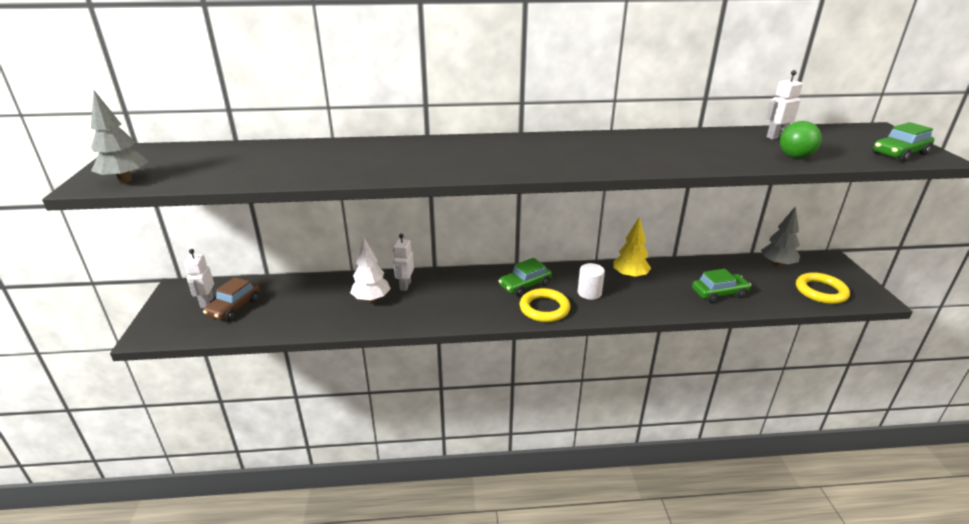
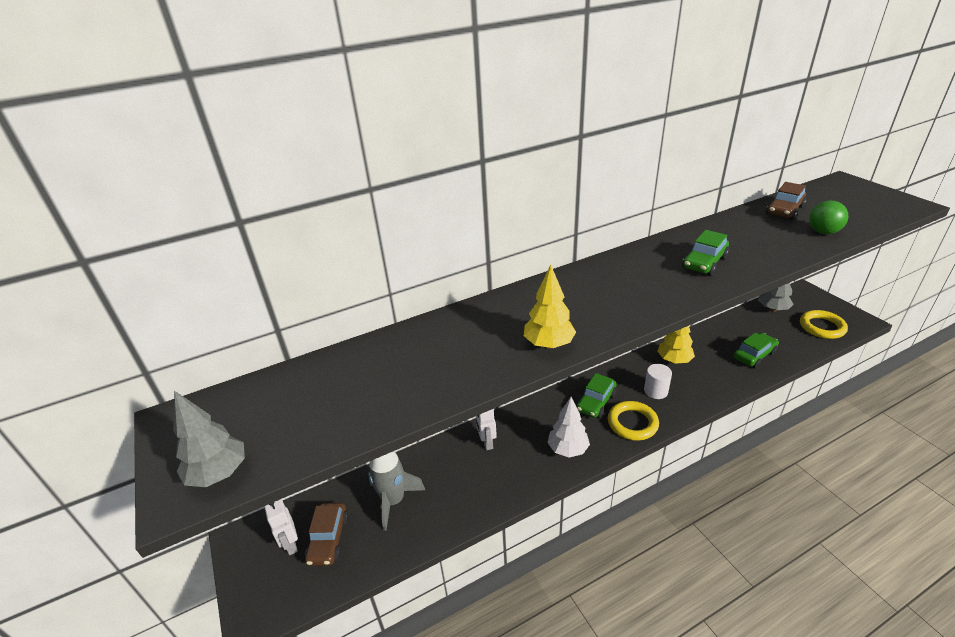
camera: 20 degrees left, 5 degrees up
(300, 299) = (393, 500): none -> grey rocket
(371, 299) = (467, 472): white tree -> white tree (568, 449)
(429, 170) = (548, 344): none -> yellow tree
(775, 137) = (784, 210): white robot -> brown car
(899, 154) = (887, 207): green car -> green car (704, 262)

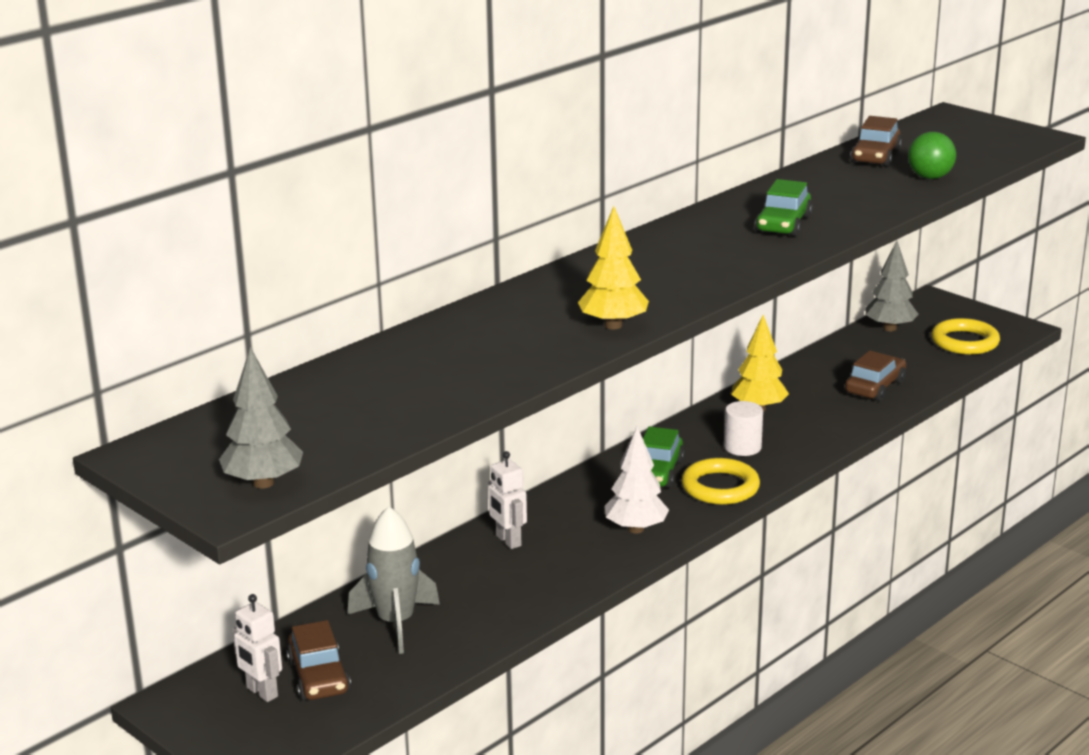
camera: 20 degrees left, 10 degrees down
(754, 355) = (875, 387): green car -> brown car

